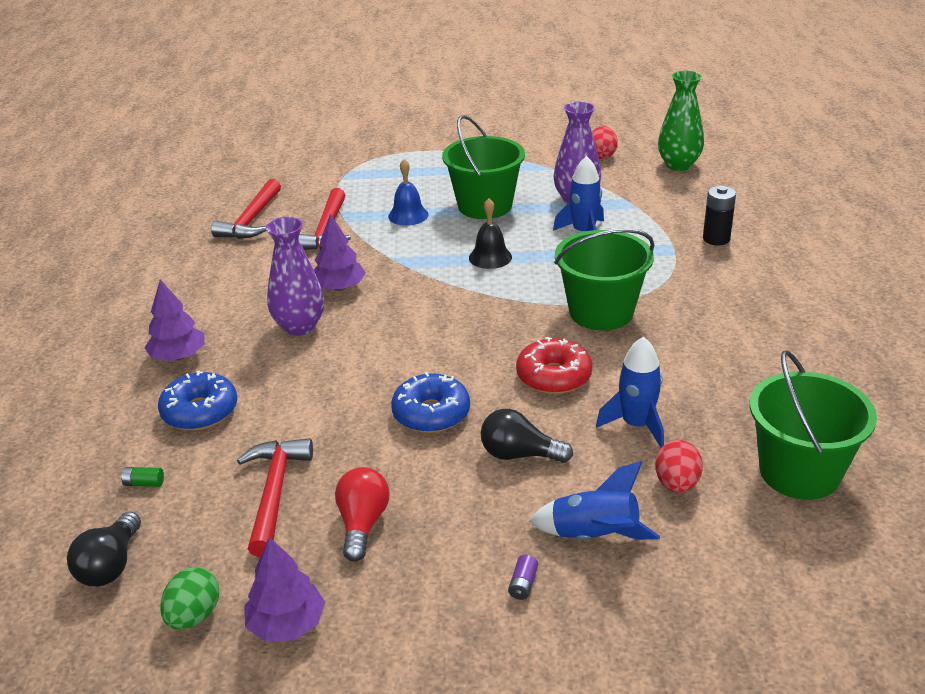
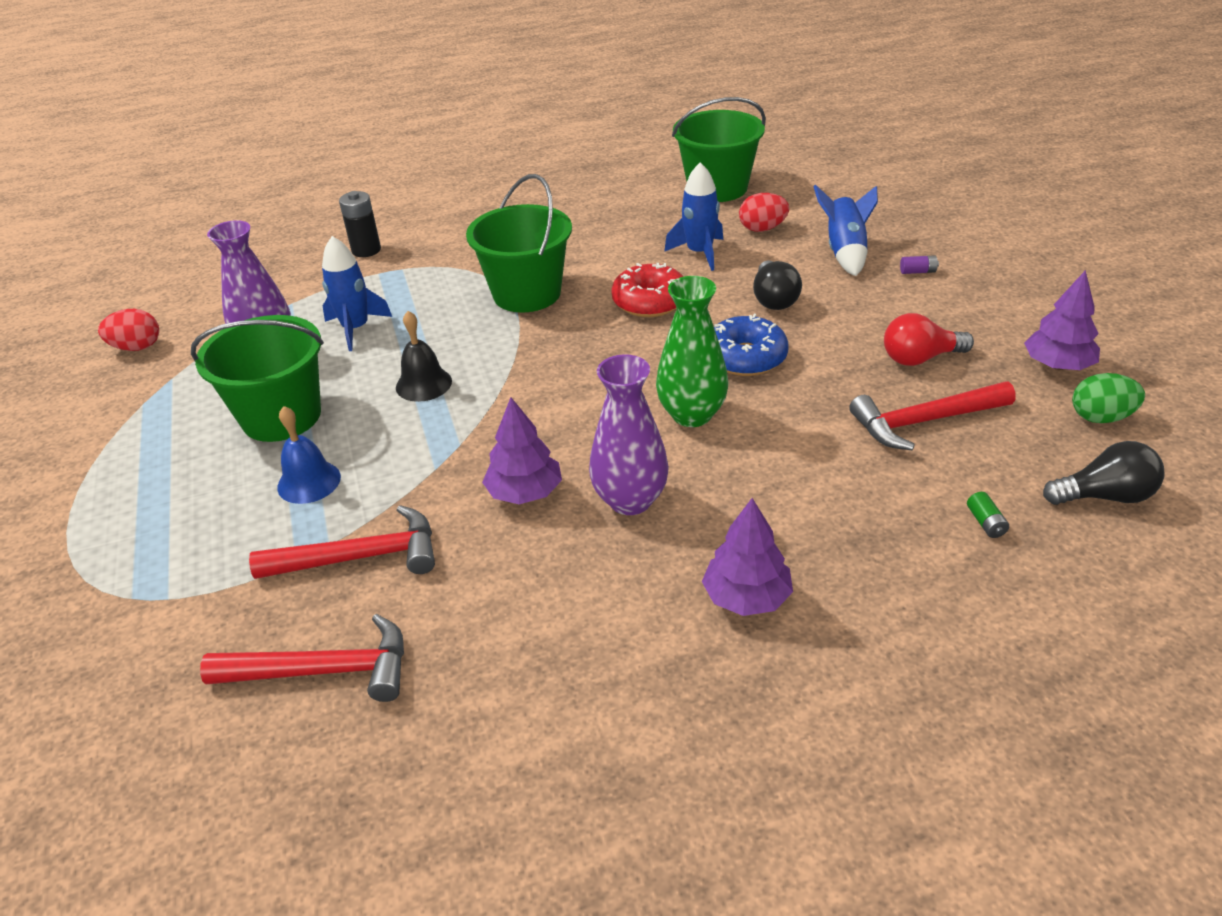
camera: 105 degrees left, 5 degrees up
(200, 411) = (842, 527): blue donut -> none
(678, 165) = (179, 290): green vase -> green vase (692, 415)

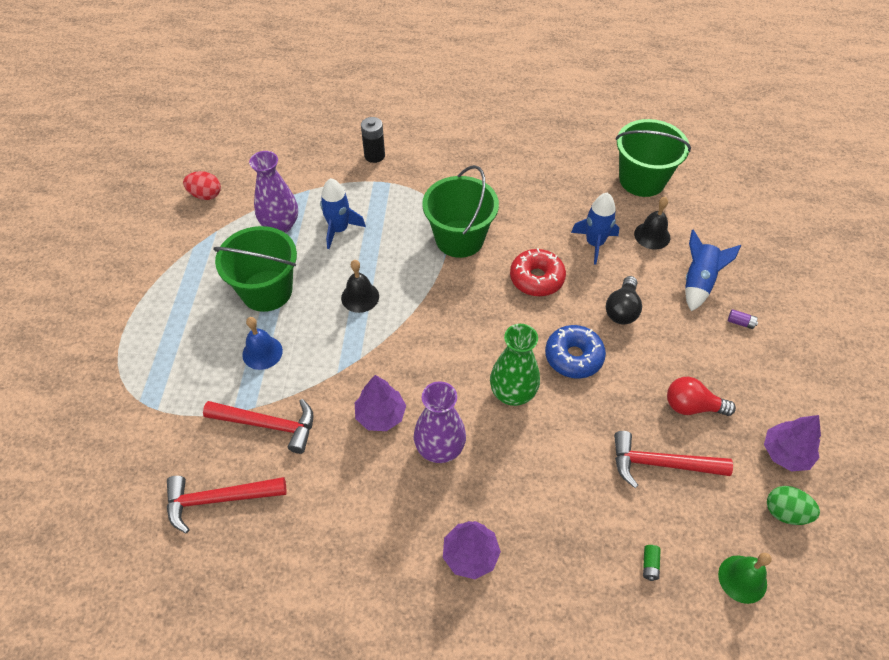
camera: 20 degrees right, 15 degrees up
(324, 671) = (218, 499): red hammer -> red hammer turned 150 degrees clockwise
(762, 229) = (652, 235): red egg -> black bell
(1104, 496) = (742, 579): black light bulb -> green bell

